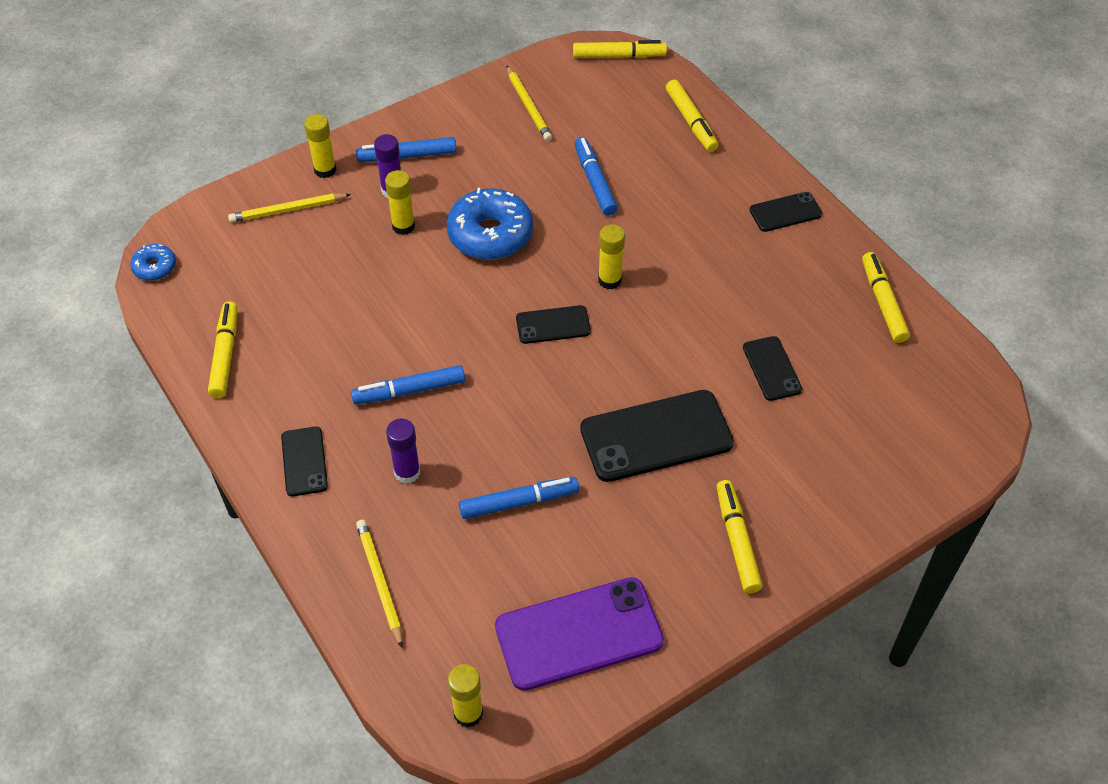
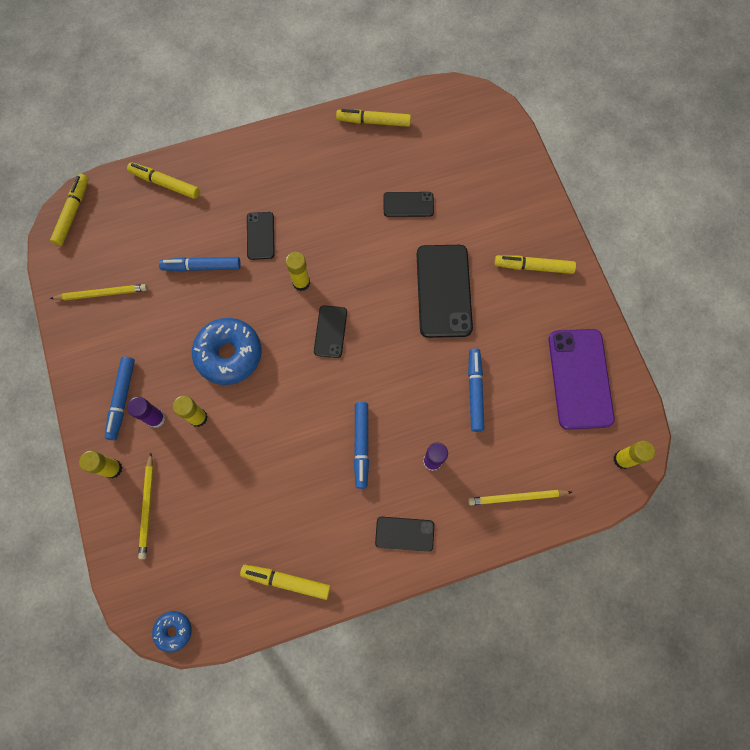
camera: 75 degrees left, 20 degrees up
(691, 121) = (165, 184): yellow marker -> yellow marker turned 150 degrees counterclockwise
(785, 212) = (276, 152): black phone -> black phone (260, 236)

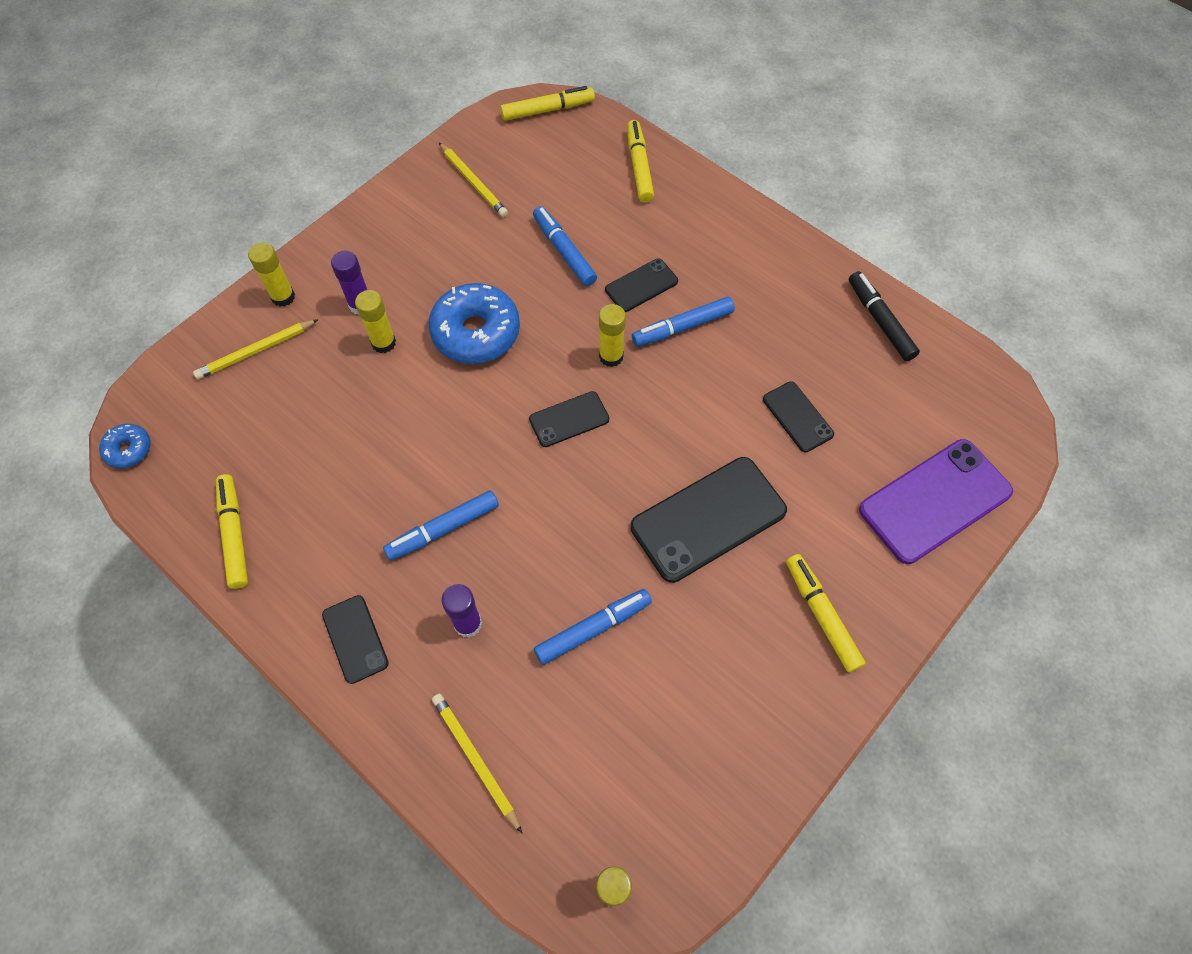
camera: 60 degrees right, 10 degrees down
(122, 399) = (365, 263): blue marker -> blue marker (682, 327)
(373, 122) = (880, 321): yellow marker -> black marker
(580, 378) = (697, 763): purple phone -> purple phone (935, 501)

